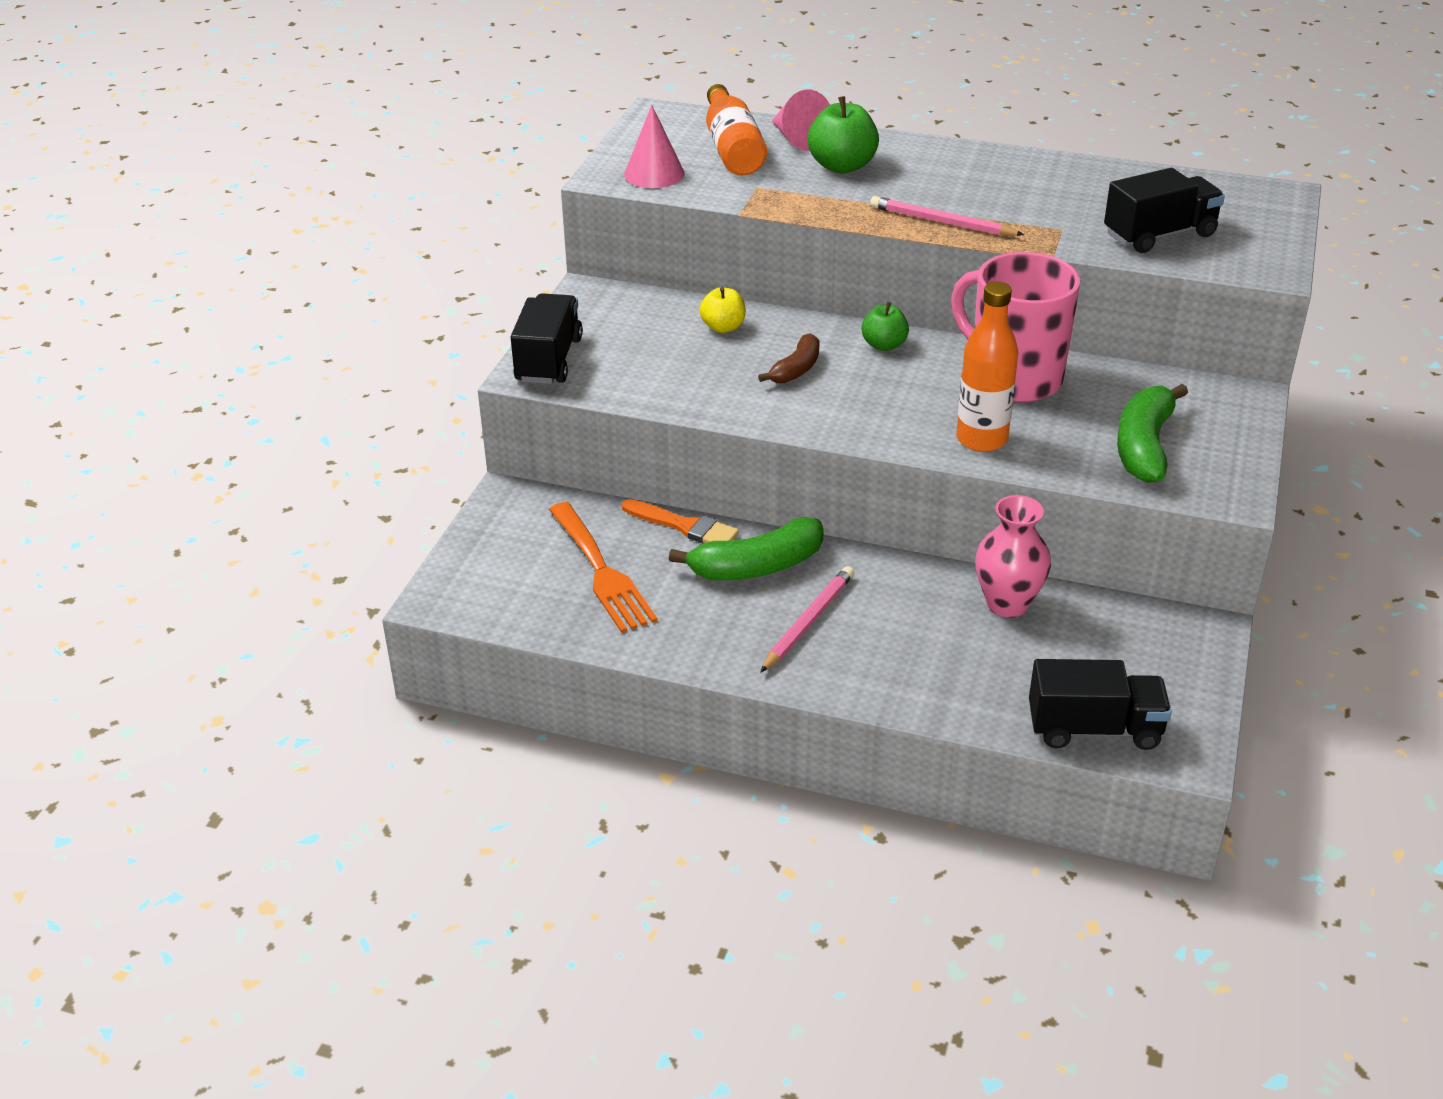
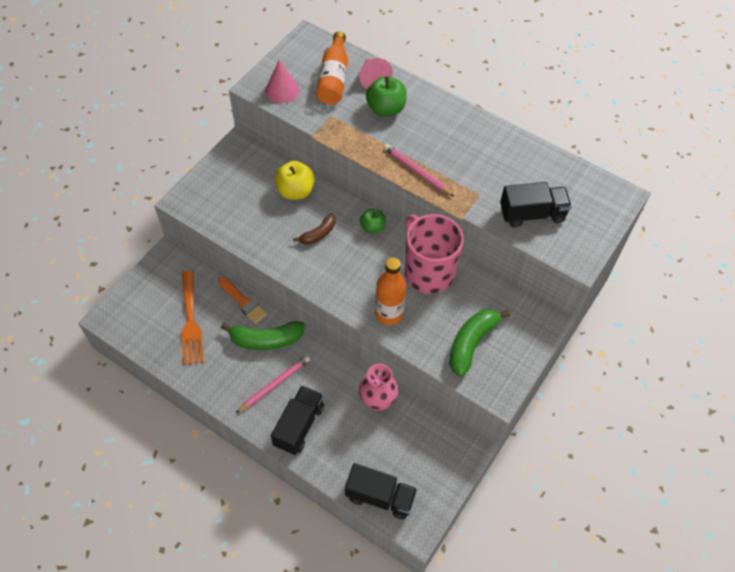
camera: 15 degrees right, 20 degrees up
(549, 360) = (197, 193): black truck -> black truck (299, 426)
(723, 327) = (295, 191): yellow apple -> yellow apple, size x1.58

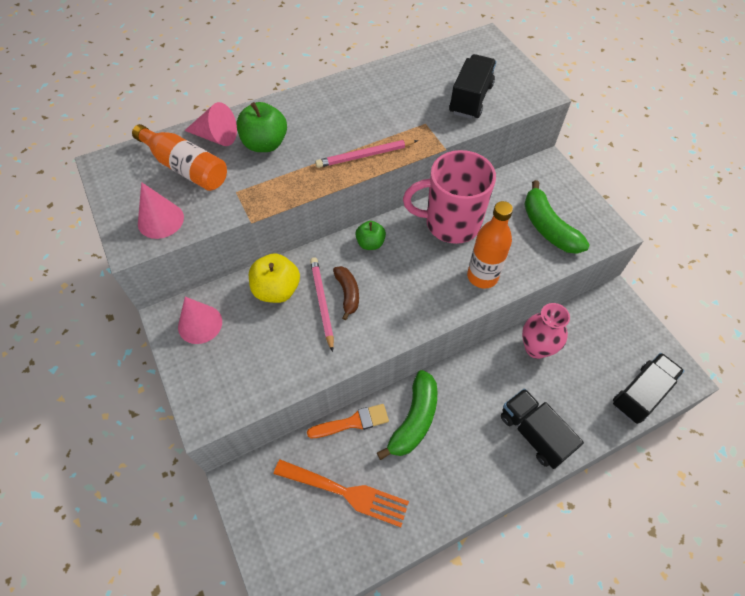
camera: 60 degrees left, 0 degrees up
(243, 163) = (200, 324): none -> pink cone
(274, 384) = (473, 436): pink pencil -> pink pencil (322, 303)

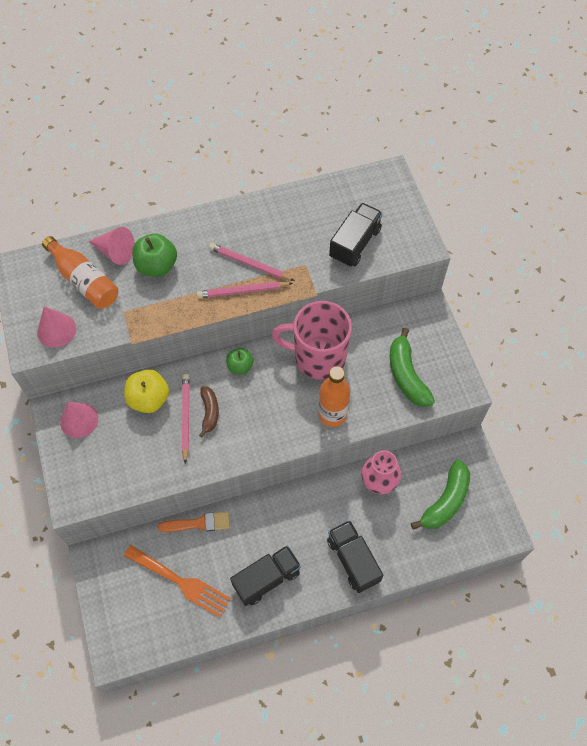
camera: 10 degrees right, 5 degrees up
(366, 130) = (250, 264): none -> pink pencil
(414, 420) = (252, 530): green banana -> green banana (445, 501)
(641, 394) = (460, 541): black truck -> black truck (266, 579)

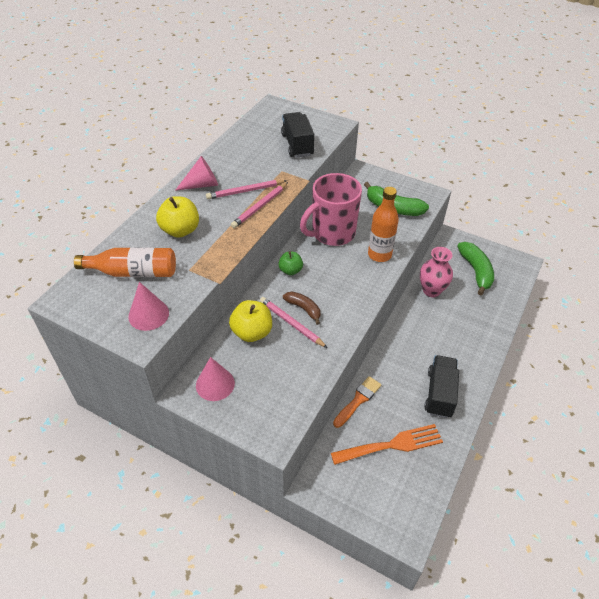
camera: 45 degrees left, 15 degrees down
(115, 252) = (137, 242): pink cone -> pink cone (202, 184)
(157, 266) = (180, 230): green apple -> yellow apple
(353, 560) = (471, 340): black truck -> none

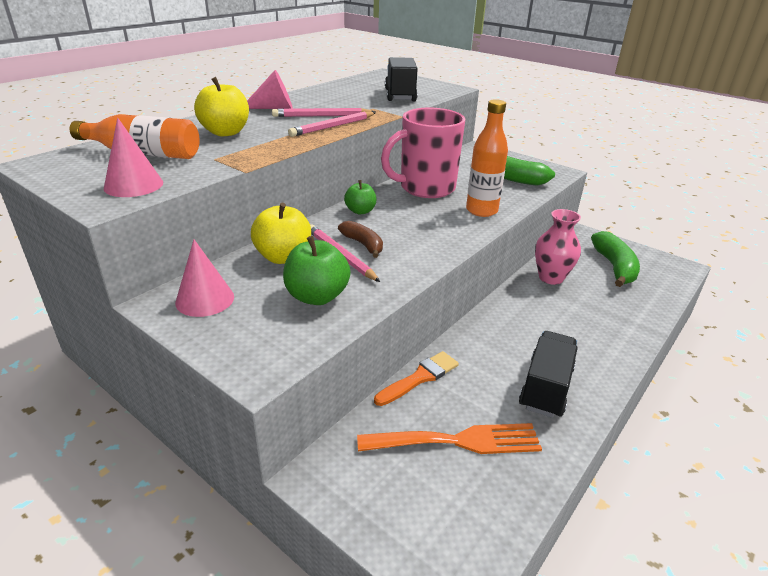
camera: 10 degrees right, 15 degrees down
(288, 367) = (317, 296): none -> green apple

